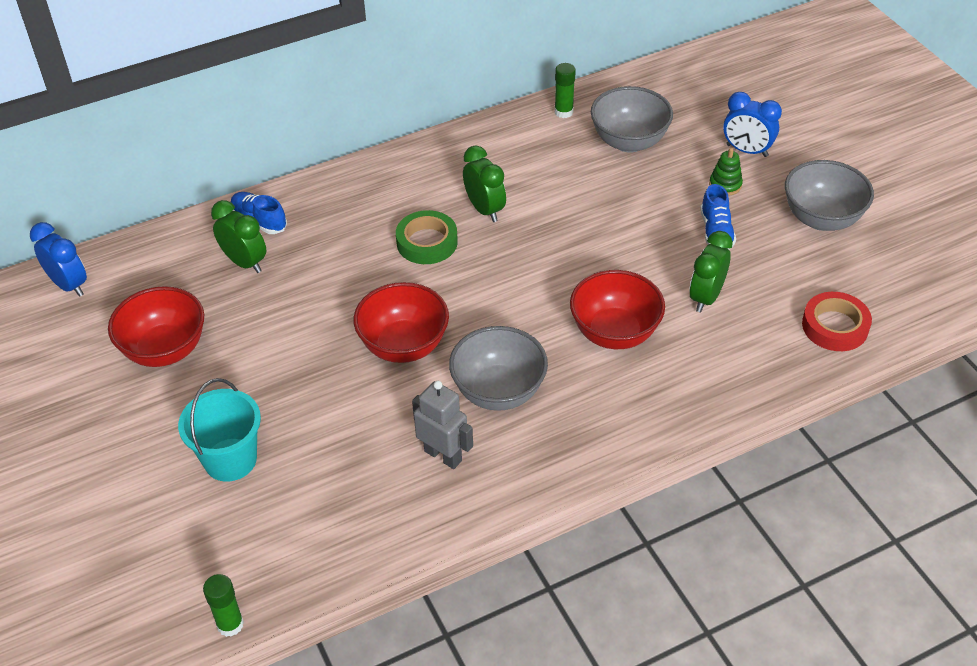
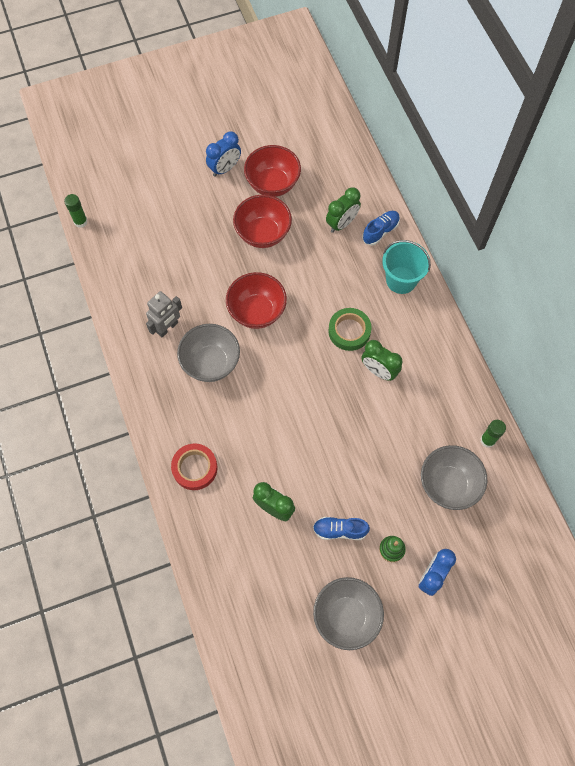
camera: 95 degrees right, 20 degrees up
(69, 285) = (333, 132): blue clock -> blue clock (225, 168)
(230, 460) = (185, 219): turquoise bucket -> turquoise bucket (401, 280)
(485, 209) = (379, 371): green clock -> green clock turned 60 degrees clockwise
(614, 333) = (249, 440): red bowl -> red bowl (263, 234)
(835, 326) = (234, 594): red tape -> red tape (195, 468)

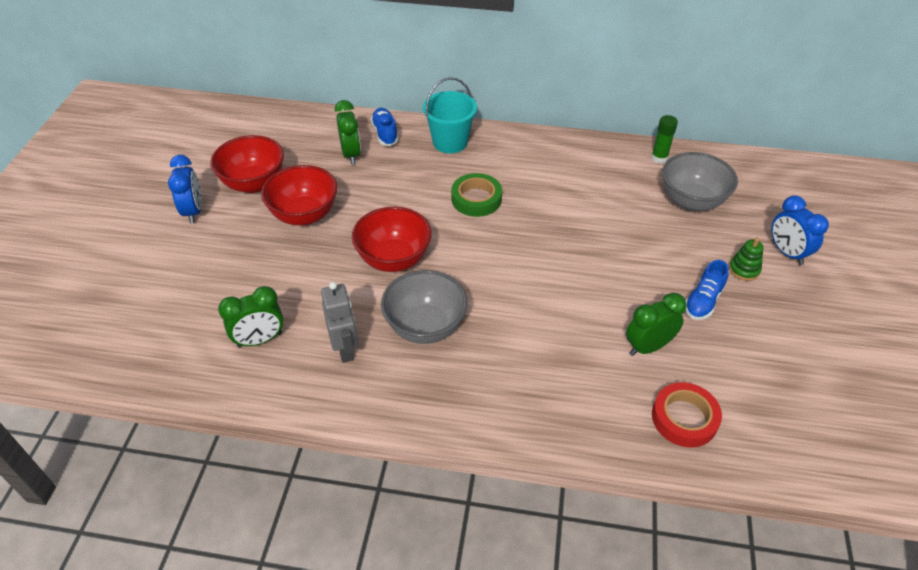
camera: 60 degrees left, 20 degrees down
(80, 222) = (112, 376): green glue stick -> none
(195, 468) = (553, 402): red tape -> red tape (684, 418)
(346, 616) = (809, 338): grey bowl -> none
(379, 371) = (537, 197): green clock -> green clock (260, 340)

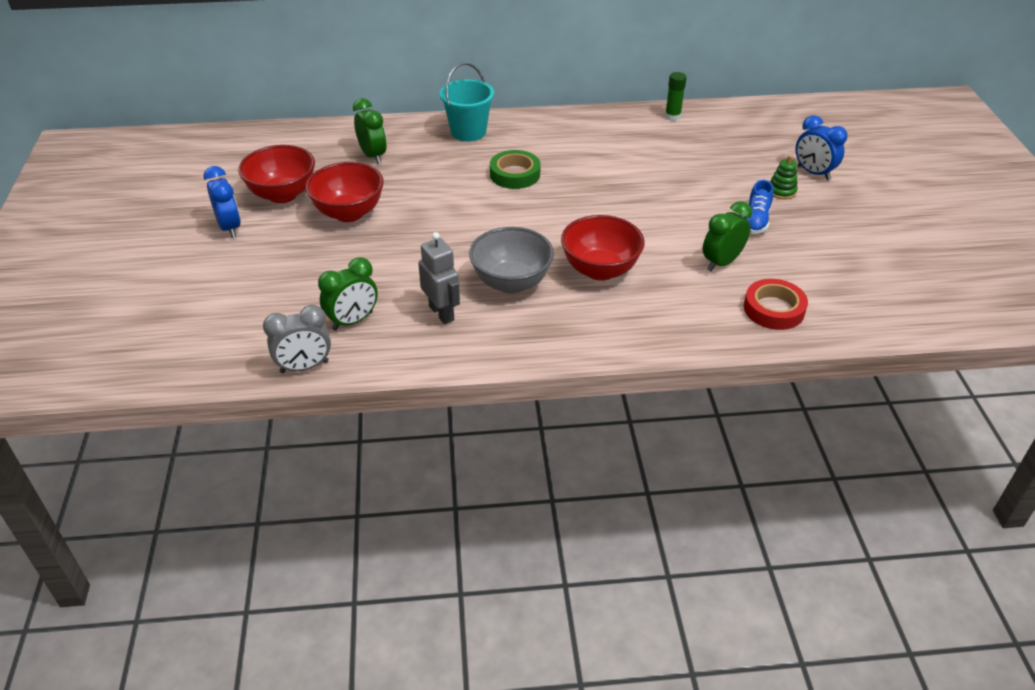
camera: 15 degrees left, 5 degrees down
(196, 383) = (304, 367): none -> grey clock
(385, 133) = (399, 133): blue shoe -> none
(394, 259) = (456, 235): red bowl -> red bowl (600, 270)
(691, 201) = (715, 146): grey bowl -> none

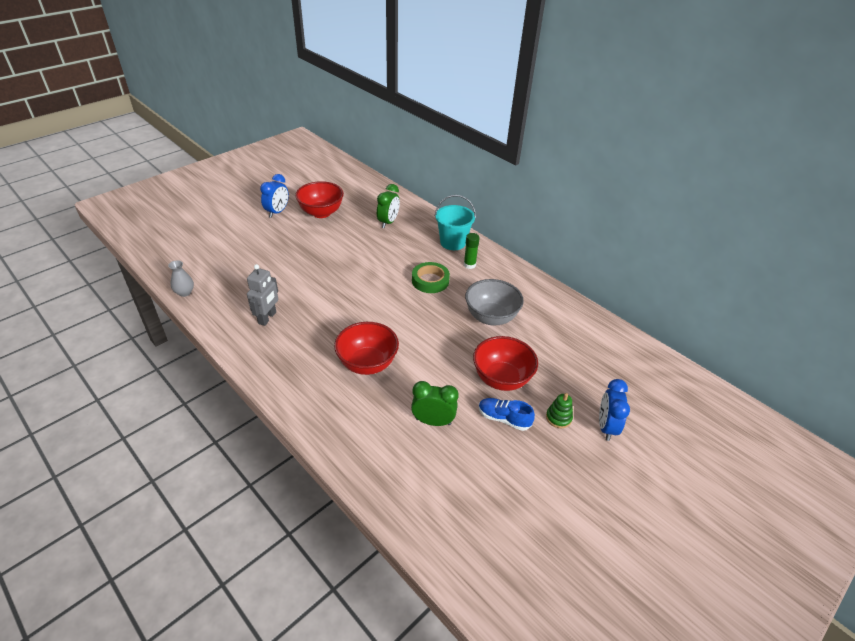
camera: 50 degrees right, 0 degrees up
(304, 367) = (185, 292): grey clock -> grey vase
(349, 213) = (327, 241): red bowl -> red bowl (501, 379)
(352, 321) = (234, 289): green clock -> none
(511, 282) = (319, 331): grey bowl -> grey bowl (491, 317)
(672, 117) = (583, 318): green glue stick -> green glue stick (469, 265)
(755, 221) = (503, 418): blue shoe -> blue shoe turned 45 degrees clockwise
(774, 309) = (404, 475): red tape -> none

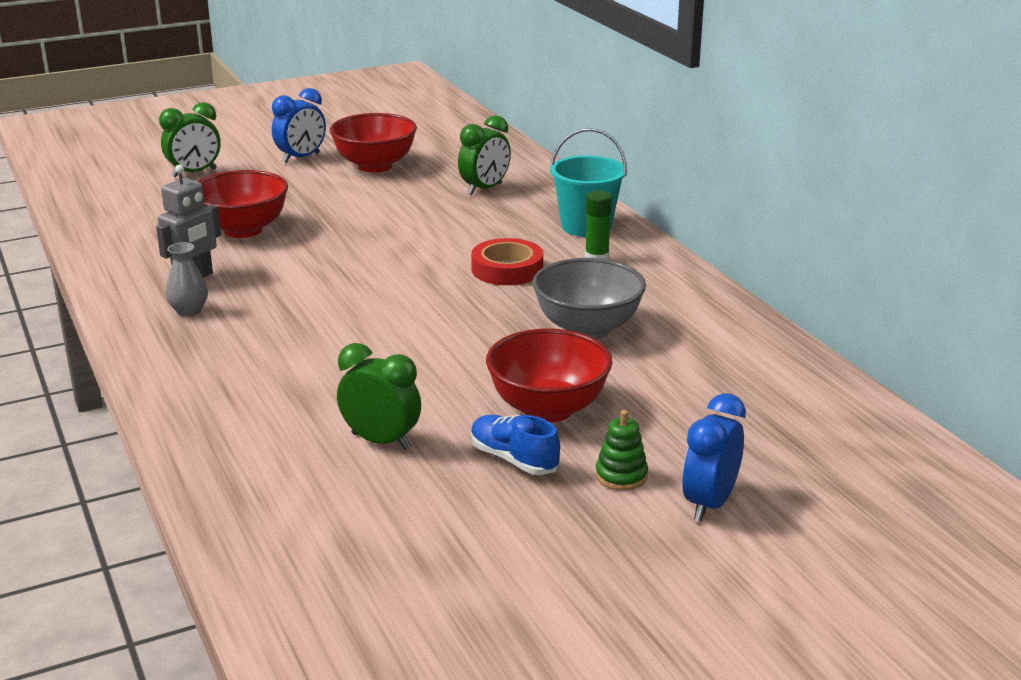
camera: 20 degrees right, 15 degrees down
(185, 292) = (86, 233): grey vase -> grey vase (189, 311)
(222, 233) = (194, 173): none -> green clock
(367, 364) = (319, 354): red bowl -> red bowl (243, 230)
(430, 281) = (507, 269): green tape -> red tape

